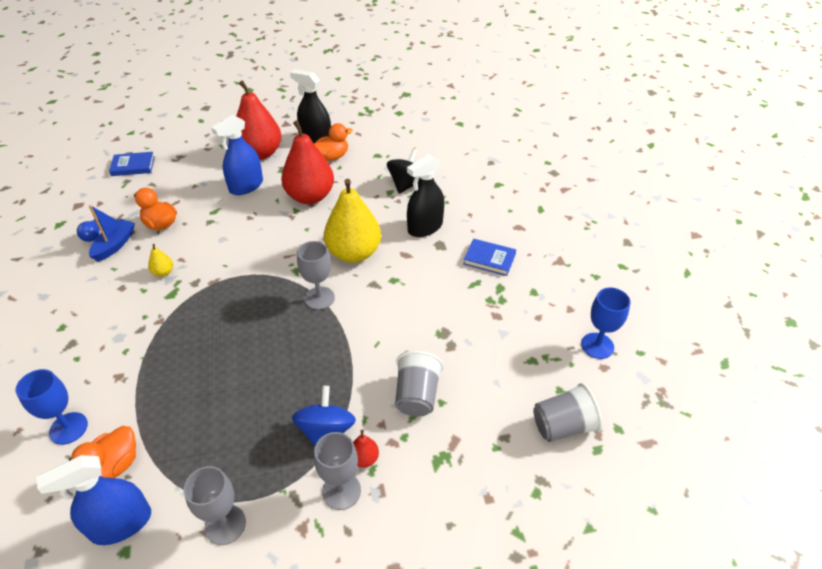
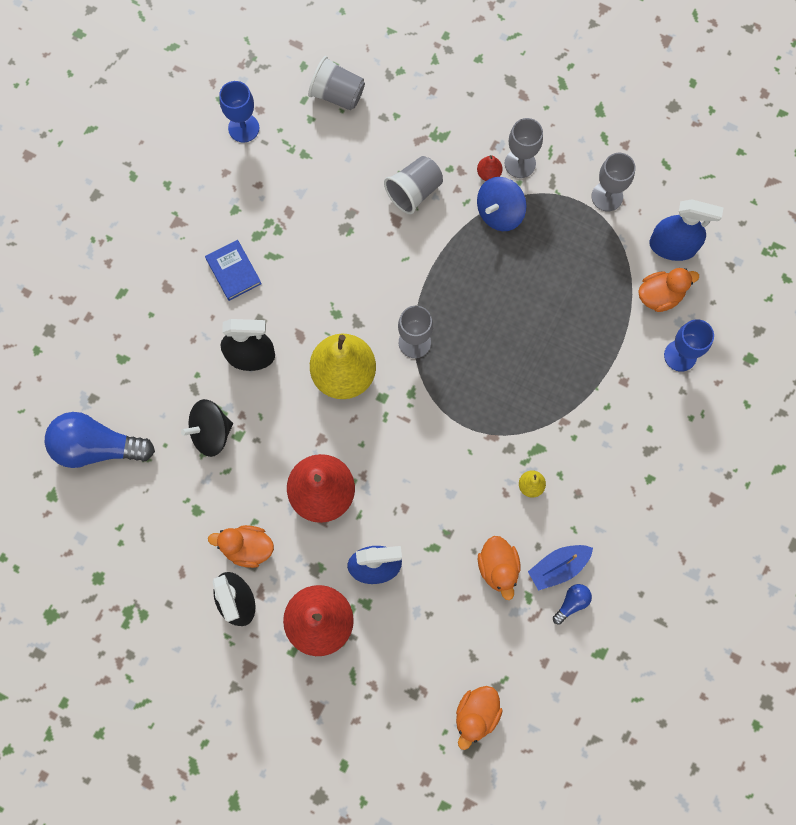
camera: 140 degrees left, 30 degrees up
(133, 166) = (476, 714): blue book -> orange duck
(461, 148) = (97, 447): none -> blue light bulb

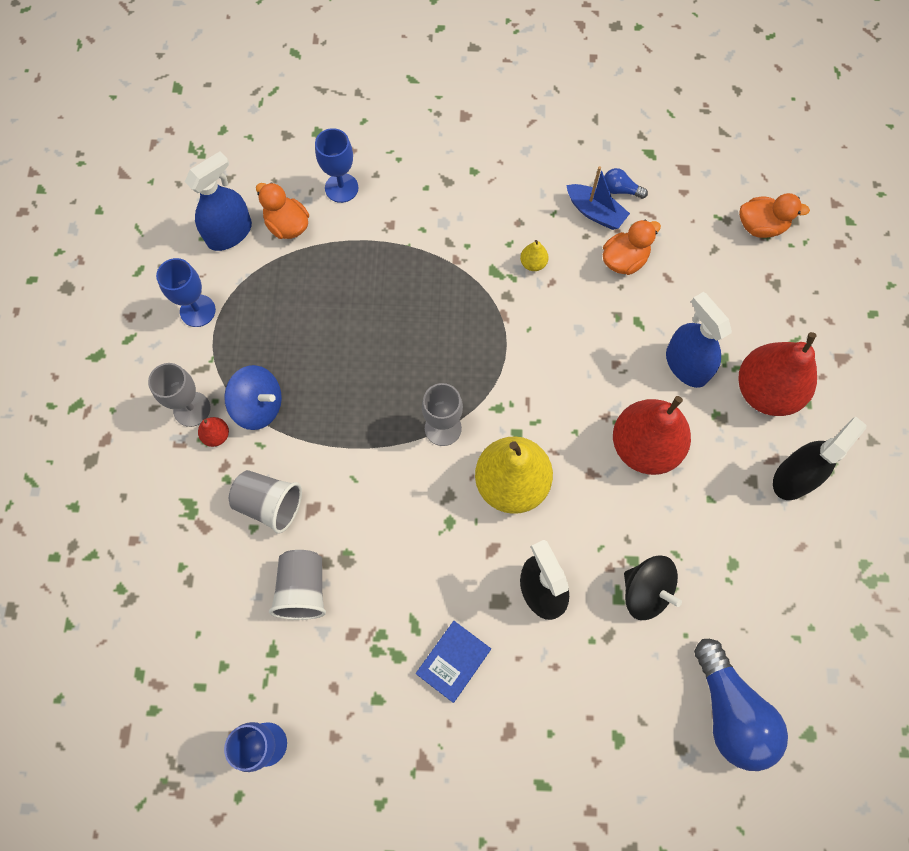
camera: 115 degrees left, 5 degrees down
(247, 548) = (739, 493): orange duck -> none
(337, 94) = (178, 649): grey cup -> grey cup (303, 589)
(607, 196) = (197, 311): grey goblet -> blue goblet
(672, 246) = (229, 233): blue spray bottle -> blue spray bottle turned 60 degrees clockwise

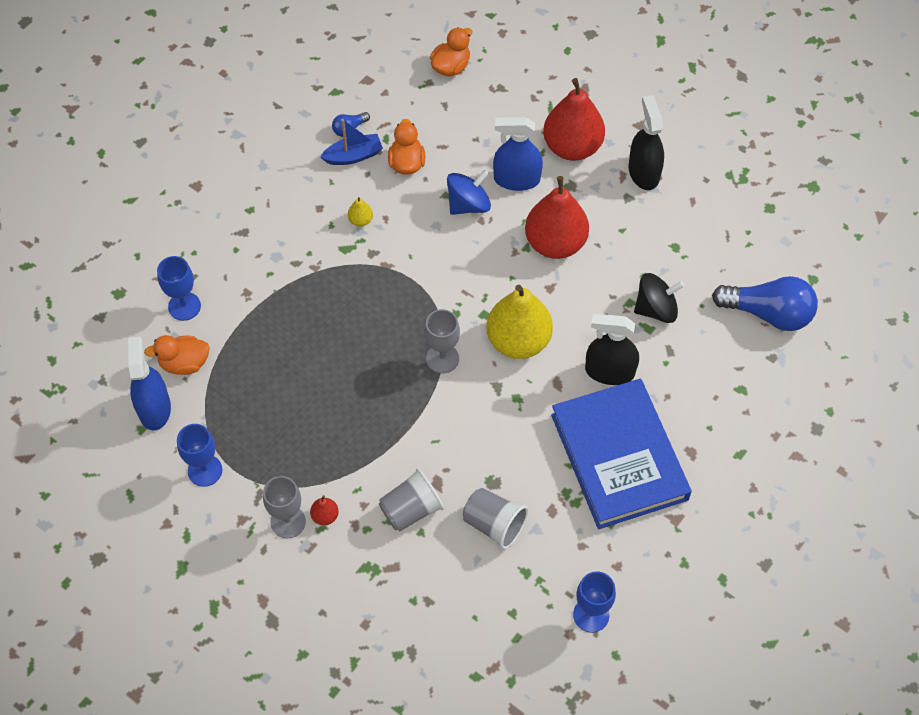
camera: 55 degrees left, 10 degrees down
(258, 406) = (324, 472): blue spinning top -> blue spinning top (468, 204)
(453, 661) = (618, 457): blue book -> blue book, size x2.44

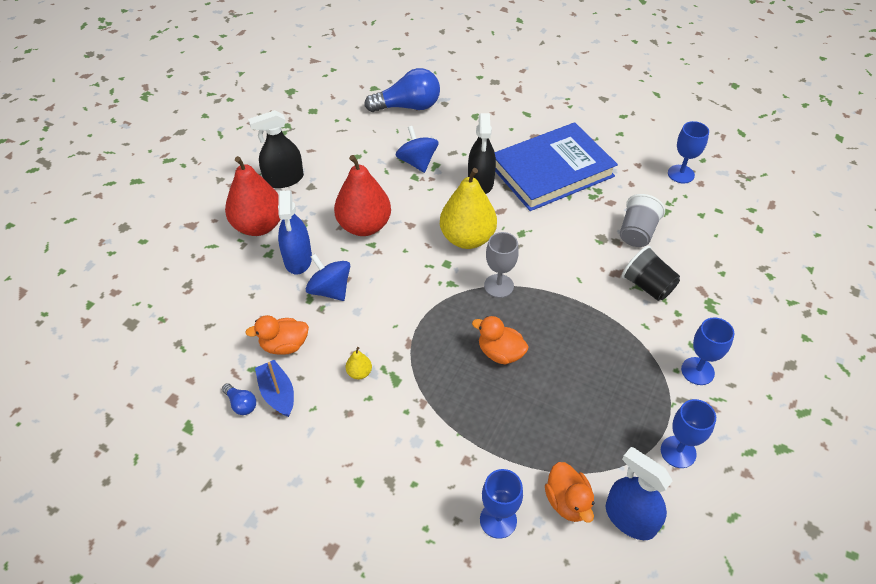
camera: 100 degrees left, 10 degrees down
(154, 409) = (630, 518): blue spray bottle -> blue spray bottle turned 60 degrees clockwise
(288, 522) = (697, 371): grey goblet -> blue goblet
(325, 516) = (680, 344): red pear -> none
(411, 510) = (647, 286): grey cup -> black cup
(451, 67) = (158, 327): orange duck -> orange duck (500, 353)
(656, 309) = (417, 162): black spinning top -> blue spinning top
(768, 313) = (408, 107): blue light bulb -> blue light bulb turned 75 degrees clockwise

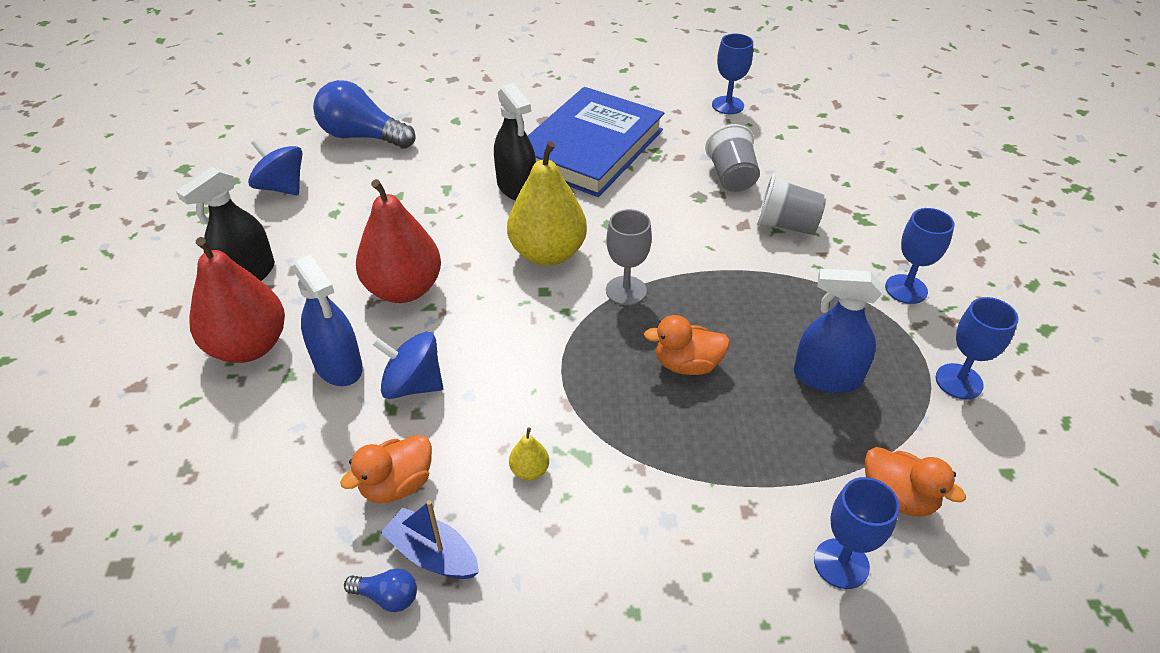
camera: 30 degrees left, 5 degrees down
(408, 107) = (362, 136): blue light bulb -> blue light bulb turned 120 degrees counterclockwise
(417, 162) = (420, 192): blue spinning top -> blue spinning top (282, 187)
(630, 518) = (975, 480): blue spray bottle -> blue spray bottle (827, 377)
(647, 286) = (786, 225): black cup -> grey cup

